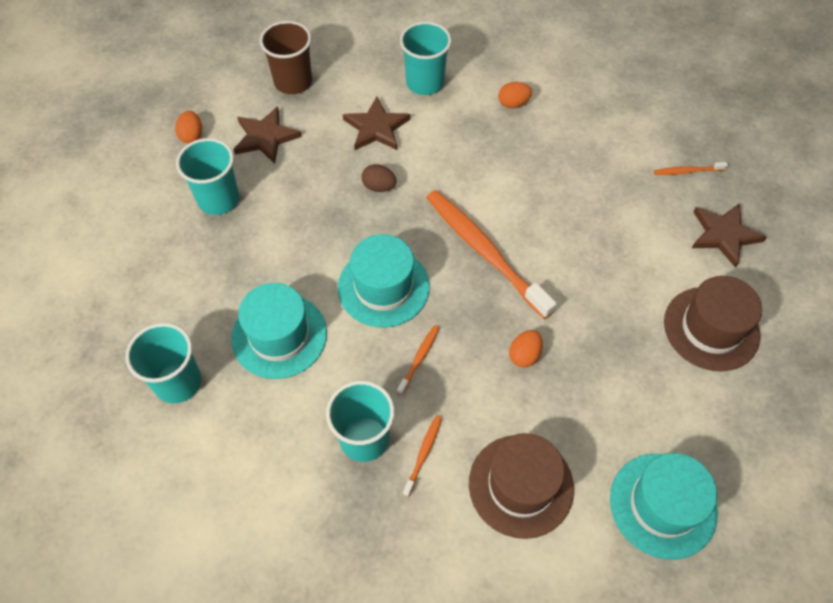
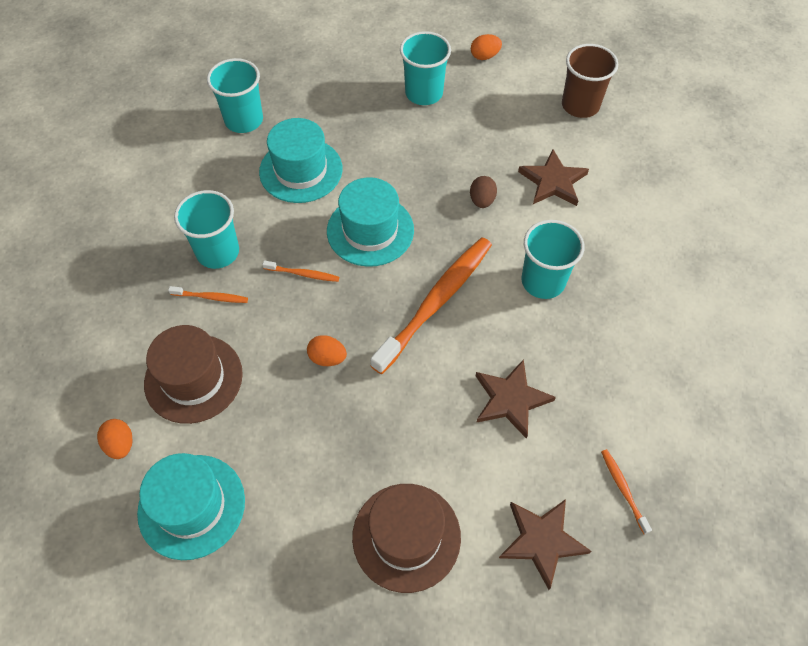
camera: 75 degrees right, 0 degrees up
(265, 137) = (504, 104): brown star -> brown star (510, 399)
(425, 83) = (632, 207): turquoise cup -> turquoise cup (543, 281)
(513, 103) = (642, 291): orange egg -> orange egg (120, 444)

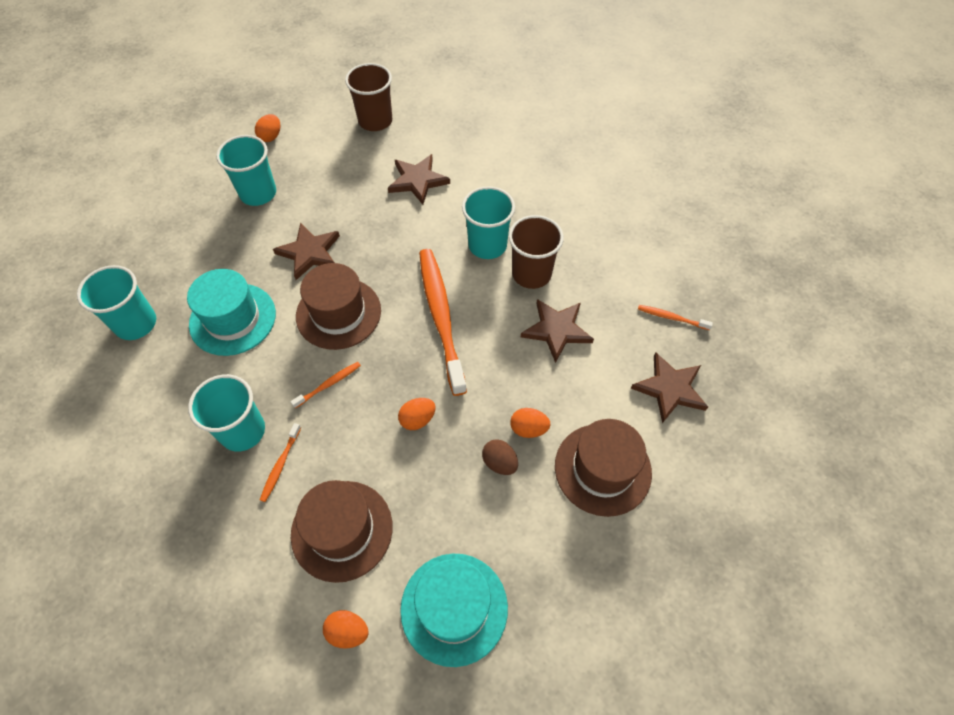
camera: 50 degrees left, 0 degrees up
(211, 297) = (280, 465): orange toothbrush -> orange toothbrush turned 150 degrees clockwise
(370, 230) = (338, 313): turquoise hat -> brown hat
(392, 447) = (528, 429): none -> orange egg
(405, 168) = (309, 253): none -> brown star
(482, 200) = (388, 229): brown egg -> brown egg (499, 463)
(549, 337) = (531, 274): none -> brown cup

